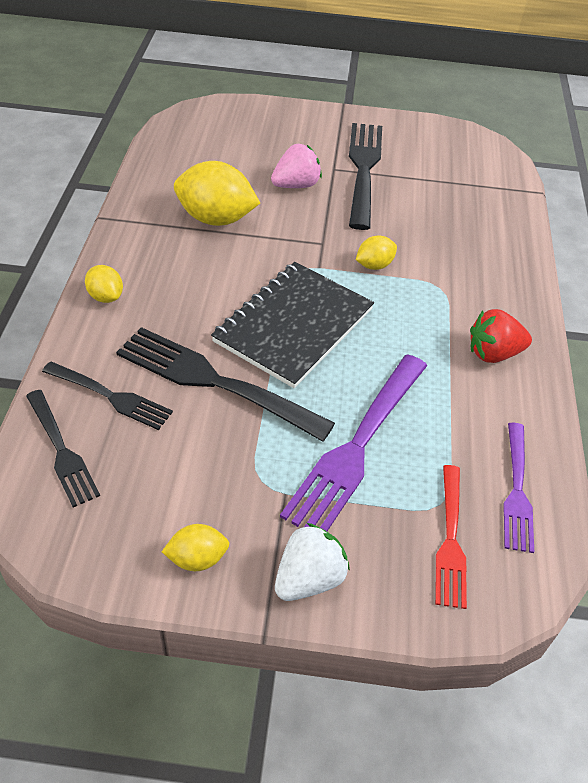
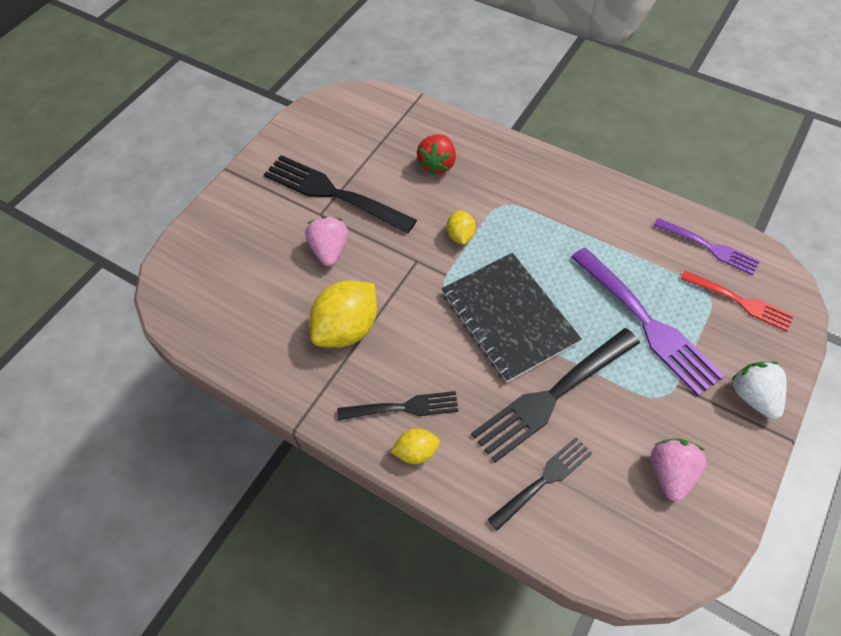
camera: 60 degrees left, 10 degrees up
(61, 450) = (592, 536): black fork -> black fork (402, 408)
(163, 507) = (670, 473): none -> pink strawberry
(197, 558) = (722, 463): yellow lemon -> none
(493, 353) = (584, 203): red strawberry -> red strawberry (437, 164)

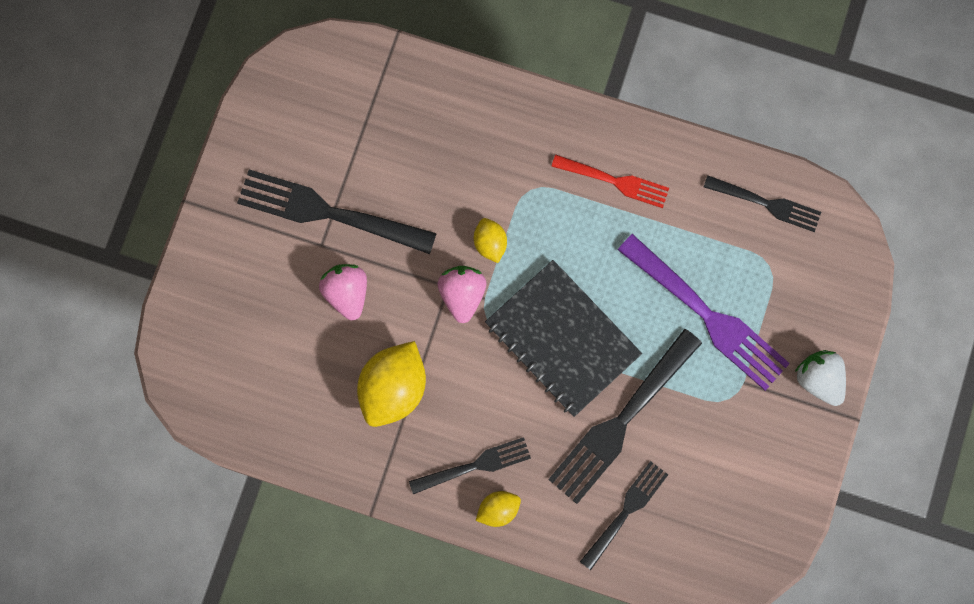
camera: 15 degrees left, 20 degrees up
(437, 164) = (442, 145): red strawberry -> none
(670, 473) = (744, 478): pink strawberry -> pink strawberry (462, 295)
(708, 247) = (765, 204): purple fork -> black fork
(739, 301) = (801, 269): red fork -> red fork (614, 181)

